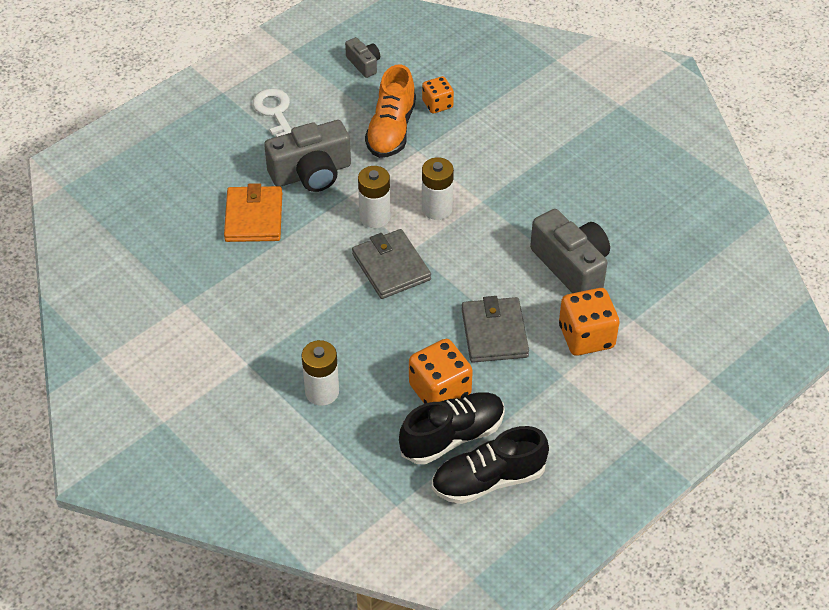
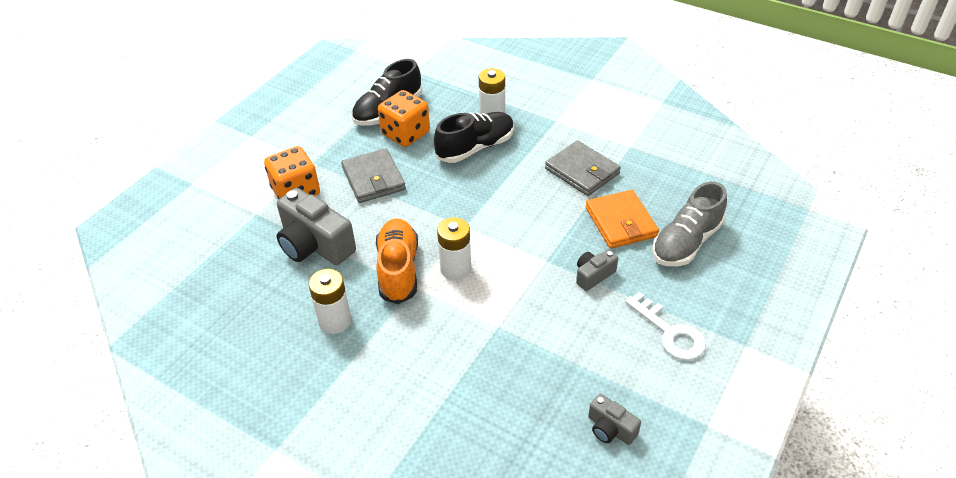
camera: 165 degrees right, 5 degrees down
(206, 183) = (686, 242): none -> grey shoe
(311, 173) = (593, 275): grey camera -> grey camera, size x0.51
(375, 217) = (511, 247): white battery -> white battery (335, 321)
(391, 130) = (536, 344): orange shoe -> orange shoe (398, 269)
(391, 267) = (477, 208): grey wallet -> grey wallet (582, 171)
(437, 104) = (498, 391): orange dice -> none
(488, 480) = (357, 94): black shoe -> black shoe (475, 148)

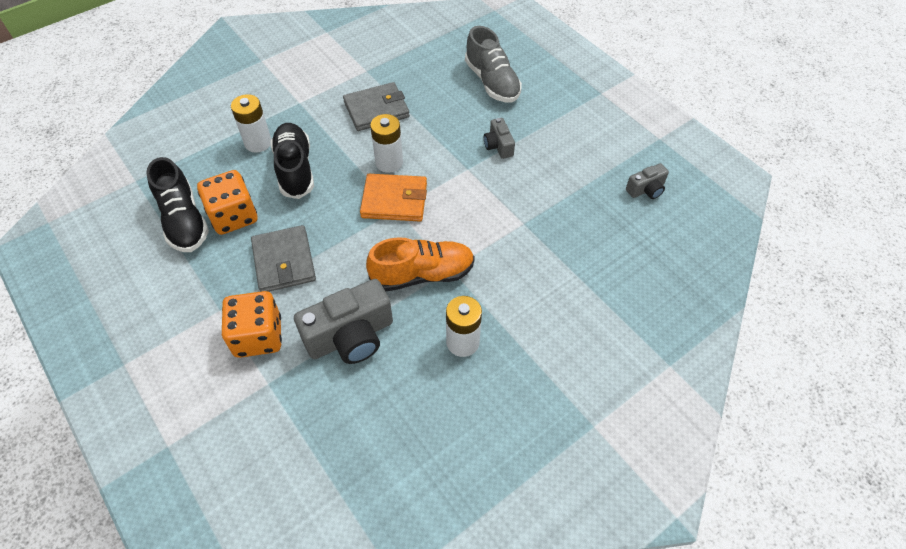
camera: 70 degrees left, 10 degrees up
(373, 179) = (284, 261): grey wallet -> grey wallet turned 75 degrees clockwise
(398, 269) = (423, 274): orange shoe -> orange shoe turned 150 degrees clockwise
(455, 269) = (444, 232): white battery -> white battery (389, 162)
(621, 222) = (450, 109): orange wallet -> orange wallet (394, 200)
(670, 332) = (574, 125): white key -> none

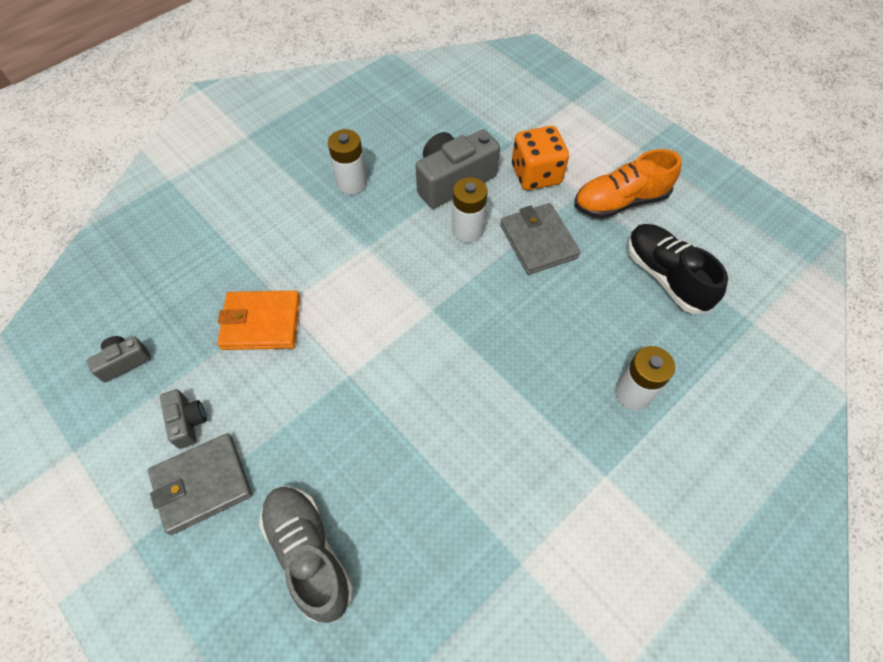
camera: 175 degrees right, 5 degrees up
(234, 216) = (613, 286): orange dice -> none
(295, 169) = (568, 355): black shoe -> none
(376, 109) = (486, 471): grey wallet -> grey wallet (202, 484)
(389, 162) = (451, 376): white battery -> white battery (467, 230)
(394, 200) = (435, 321): orange wallet -> orange wallet (261, 323)
(423, 274) = (393, 239): orange shoe -> orange shoe (620, 202)
(498, 146) = (306, 417): grey camera -> grey camera (187, 422)

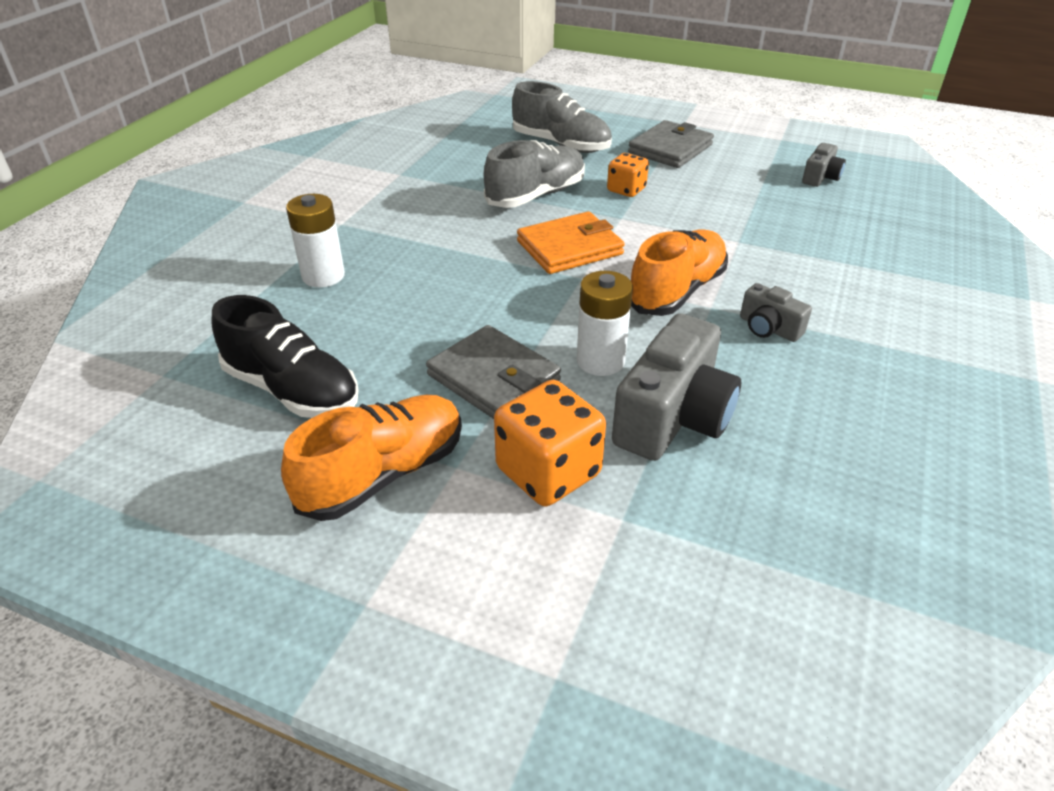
camera: 155 degrees right, 20 degrees down
(187, 422) = (721, 166): grey camera -> grey camera (768, 328)
(261, 323) = (742, 224): orange wallet -> orange wallet (569, 248)
(310, 419) = (626, 190): none -> orange dice
(352, 183) = (810, 366): white battery -> none
(375, 269) = (677, 291): none -> orange shoe
(400, 447) = (536, 195): none -> grey shoe

